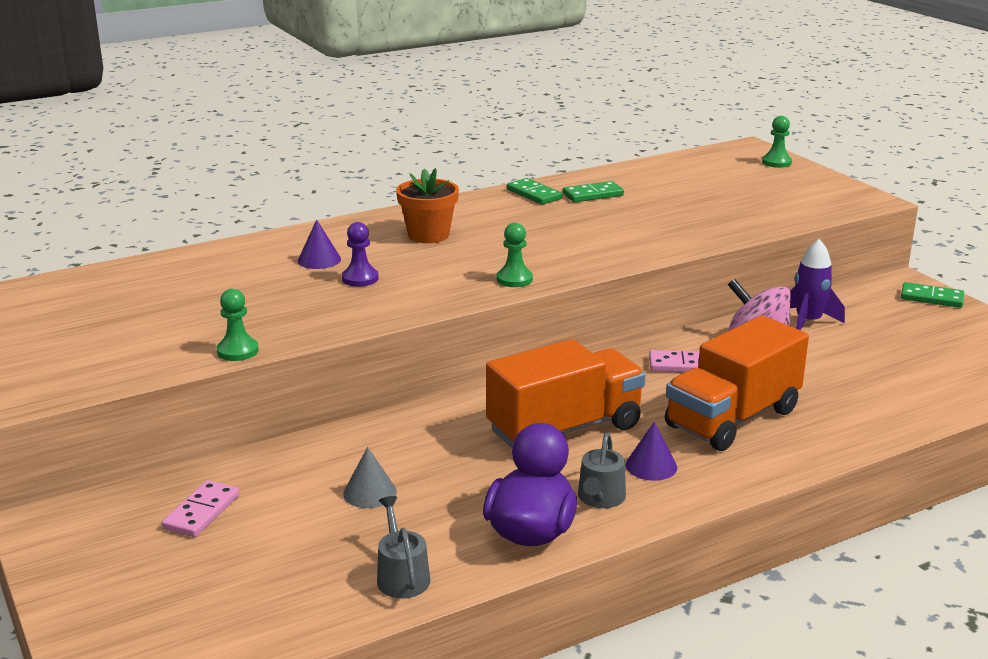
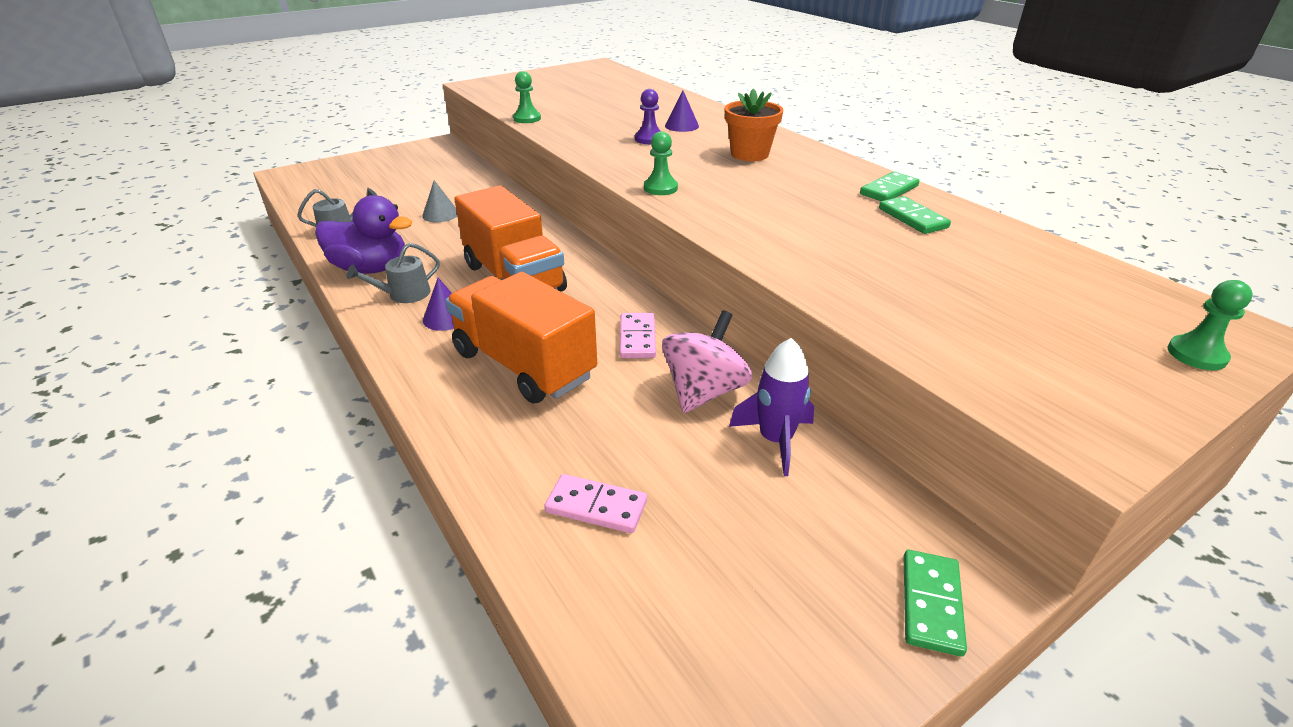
camera: 85 degrees right, 10 degrees up
(201, 512) = (434, 174): pink domino -> pink domino (596, 506)
(600, 498) = (404, 294): grey watering can -> grey watering can turned 45 degrees counterclockwise

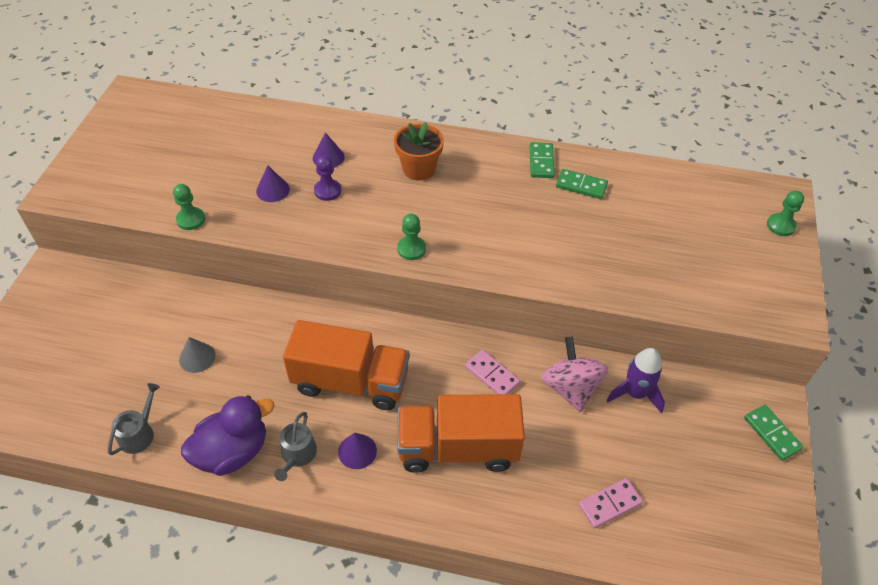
camera: 45 degrees left, 15 degrees up
(608, 125) = (273, 190): none -> purple cone

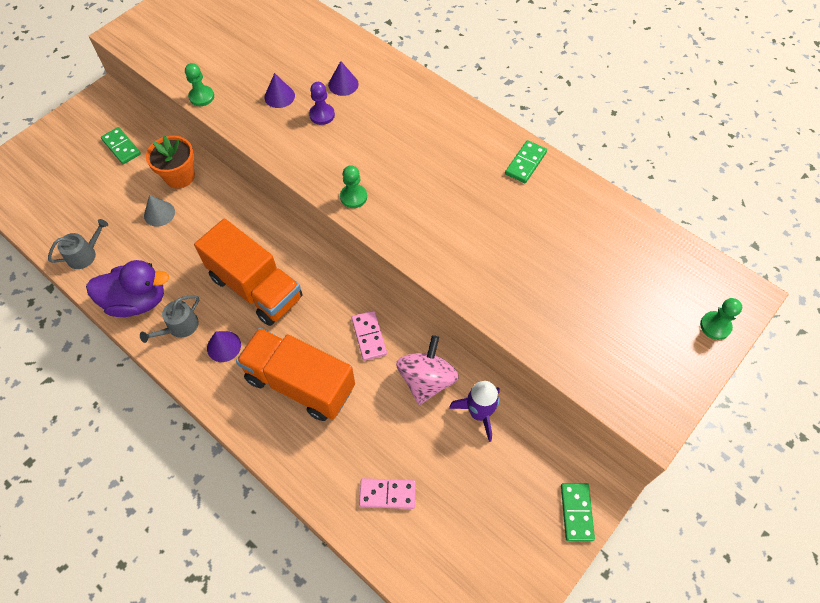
camera: 30 degrees right, 10 degrees up
(419, 169) = (411, 126): orange flower pot -> orange flower pot (180, 176)
(581, 186) = (545, 202): green domino -> green domino (121, 147)

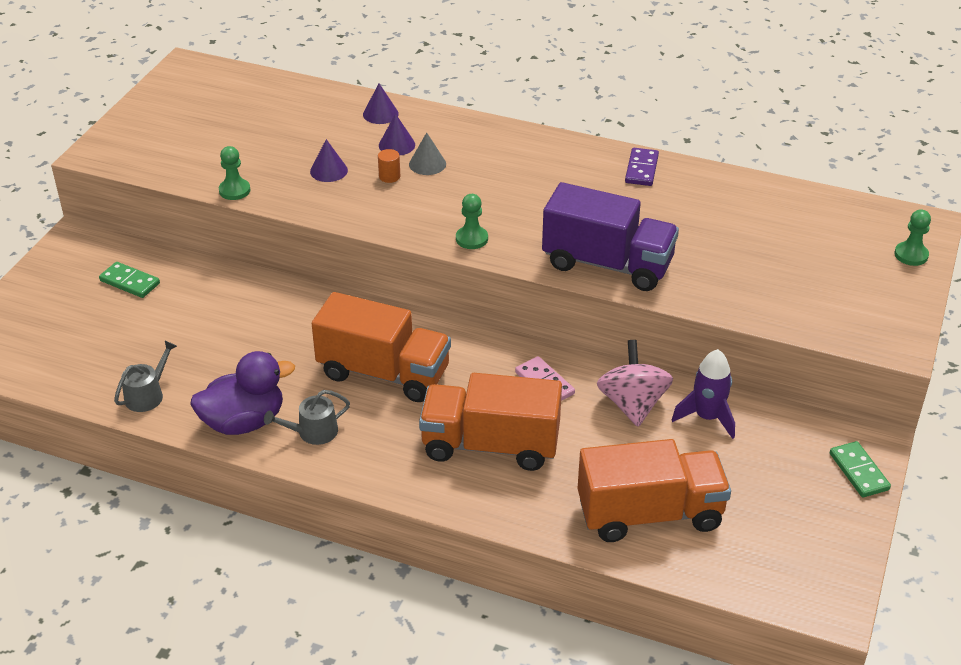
camera: 20 degrees left, 20 degrees down
(159, 213) = (220, 333): grey cone -> grey cone (427, 164)
(179, 327) = (313, 432): grey watering can -> grey watering can turned 45 degrees clockwise
(180, 176) = (224, 293): orange flower pot -> none
(224, 346) = (378, 436): purple cone -> purple cone (380, 114)
(322, 115) = (389, 176): purple pawn -> orange cylinder
(387, 494) = (649, 514): pink domino -> orange truck
(448, 256) = (607, 264): none -> purple truck
(525, 163) = (641, 169): green domino -> purple domino

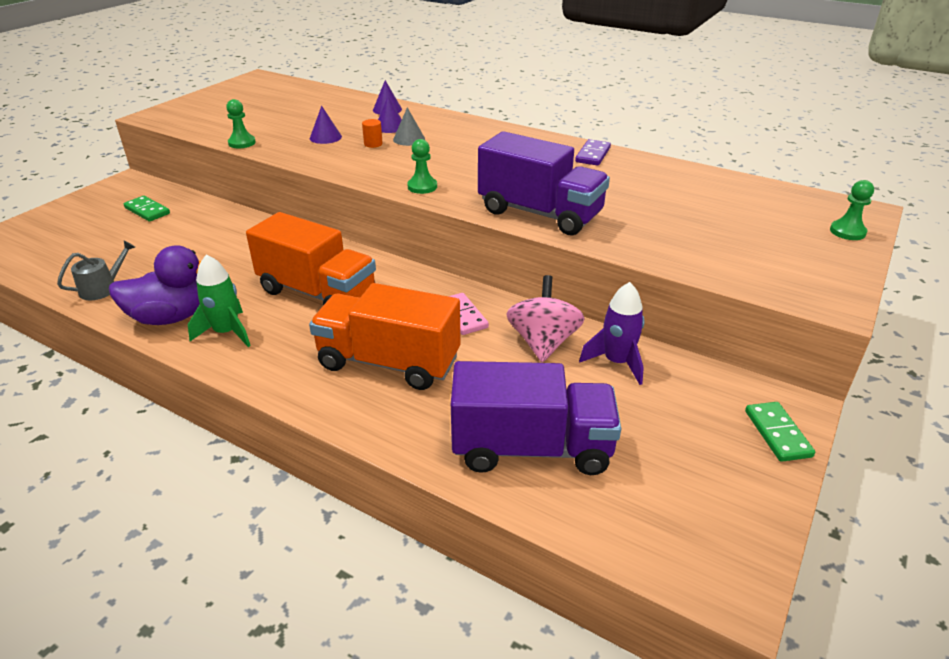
camera: 10 degrees right, 5 degrees down
(313, 432) = (227, 332): grey watering can -> green rocket
(649, 514) = (531, 448): orange truck -> purple truck

